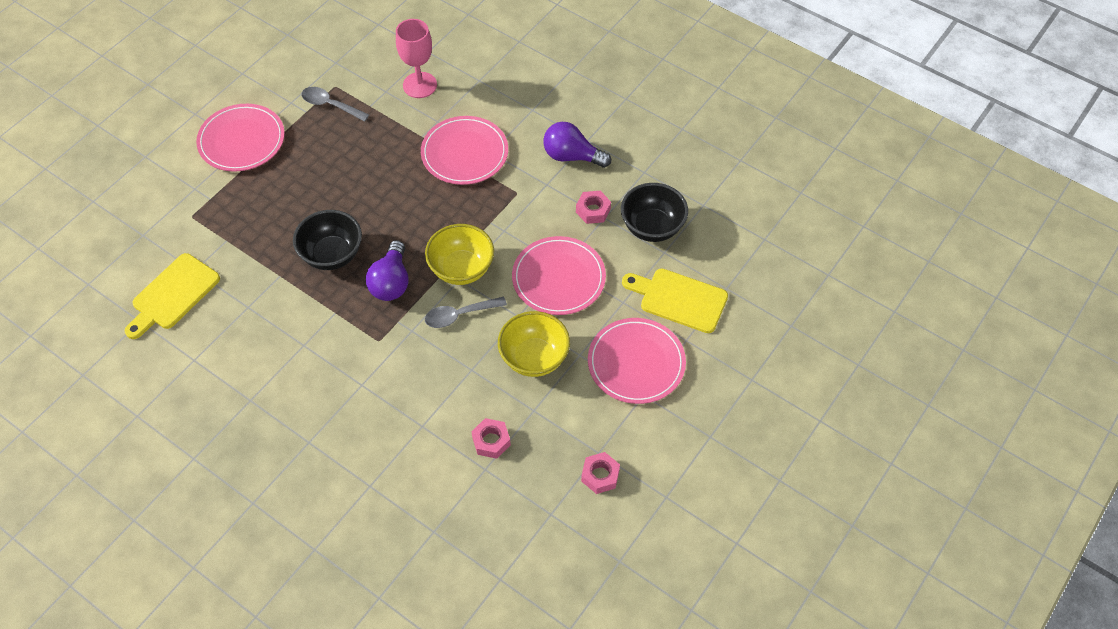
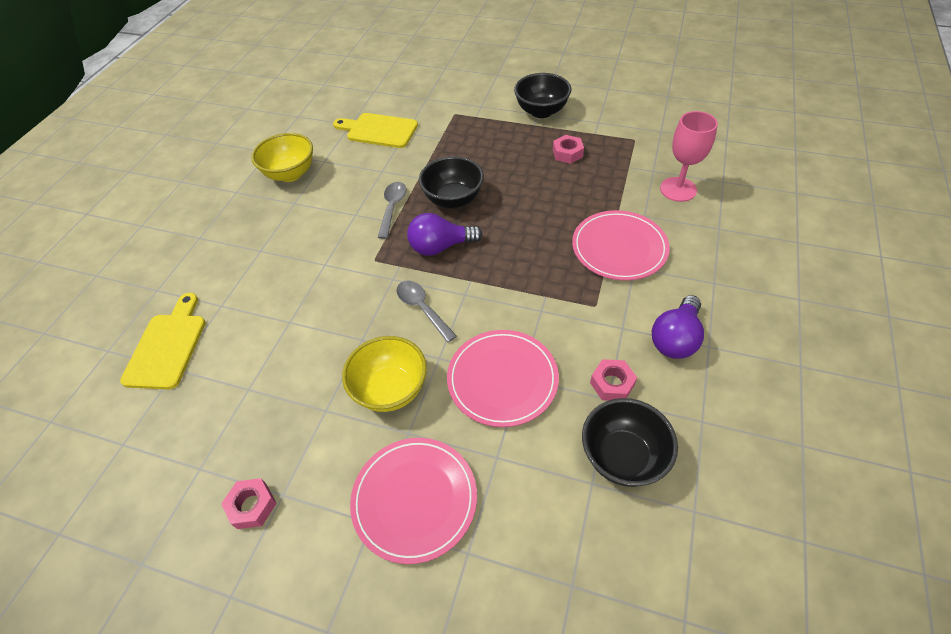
camera: 75 degrees right, 5 degrees down
(241, 140) = (541, 111): pink plate -> black bowl
(330, 105) = (612, 144): grey spoon -> grey spoon (392, 208)
(461, 269) = (477, 292): yellow bowl -> yellow bowl (290, 174)
(491, 441) = (281, 383): pink nut -> pink nut (567, 153)
(572, 156) = (675, 338): purple light bulb -> purple light bulb turned 150 degrees counterclockwise
(679, 299) = (527, 524): yellow cutting board -> yellow cutting board (167, 346)

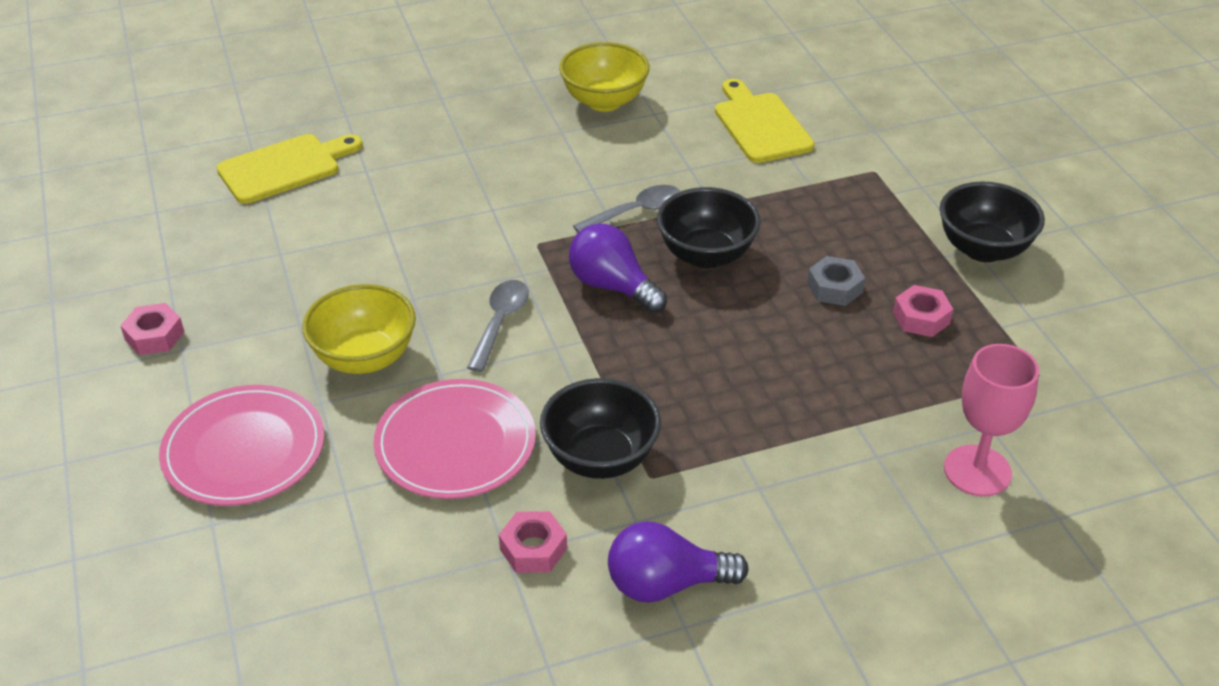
camera: 50 degrees right, 10 degrees down
(521, 169) = (834, 288): none -> grey nut
(619, 248) = (782, 456): pink plate -> none
(622, 457) = (430, 605): black bowl -> black bowl (600, 458)

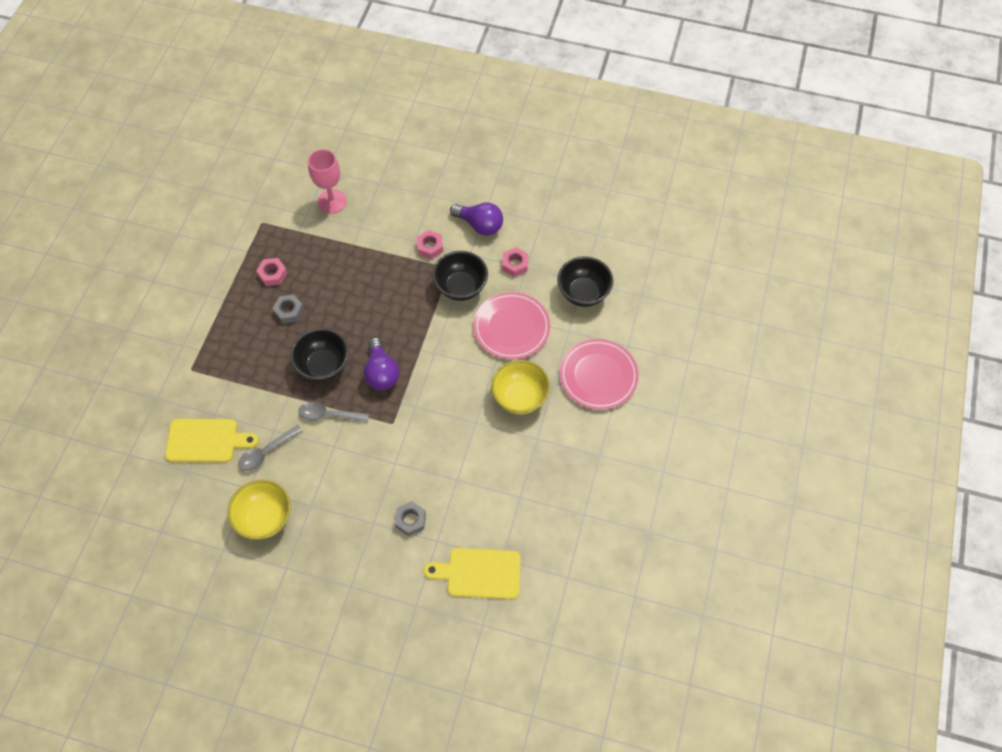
camera: 145 degrees left, 20 degrees up
(154, 336) = (608, 472): pink nut -> pink nut (430, 247)
(418, 171) = (410, 520): none -> grey nut
(500, 322) = (447, 382): grey spoon -> grey spoon (266, 452)
(760, 125) = (206, 440): yellow cutting board -> yellow cutting board turned 105 degrees counterclockwise
(983, 249) = (204, 292): black bowl -> black bowl (583, 293)

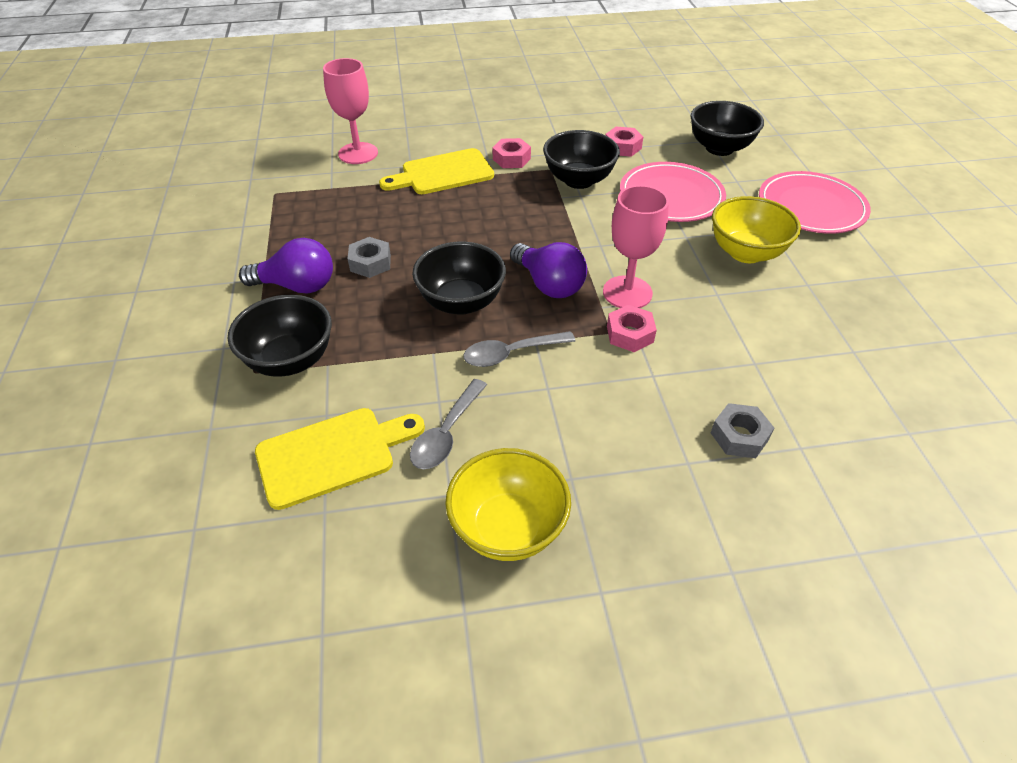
camera: 25 degrees left, 15 degrees down
(212, 369) = (290, 360): none -> black bowl
(273, 274) = (322, 235): pink nut -> pink nut (630, 334)
(423, 398) = (627, 292): none -> pink goblet
(479, 573) = (900, 464): yellow cutting board -> yellow cutting board (443, 173)
(480, 225) = (553, 129): purple light bulb -> purple light bulb (297, 286)

